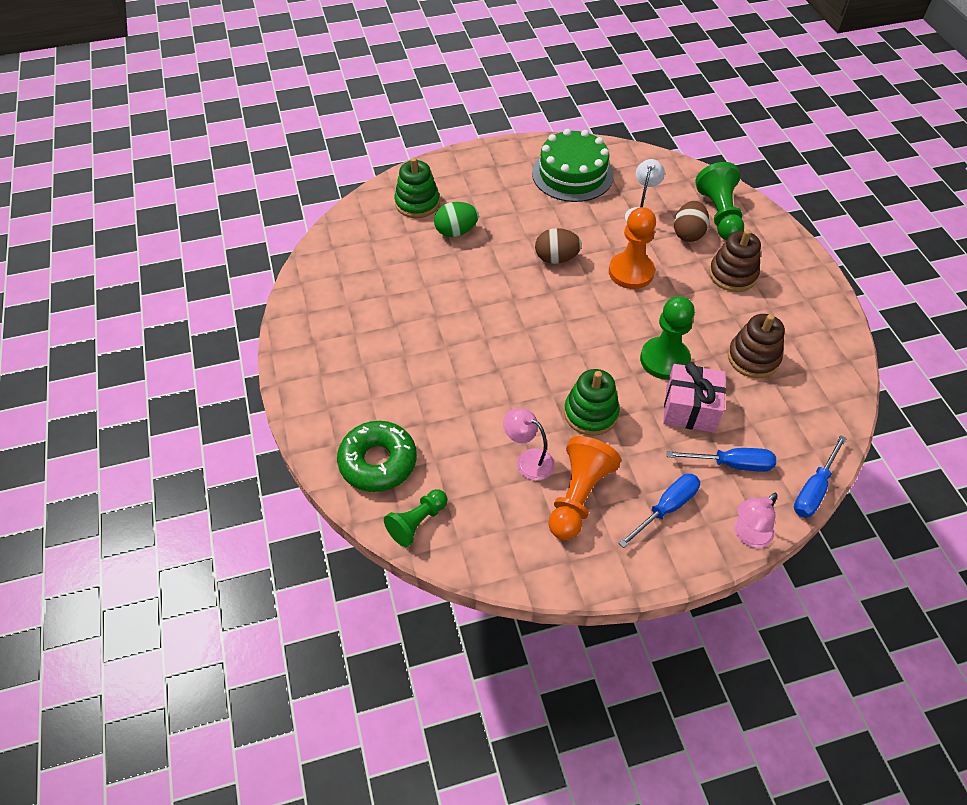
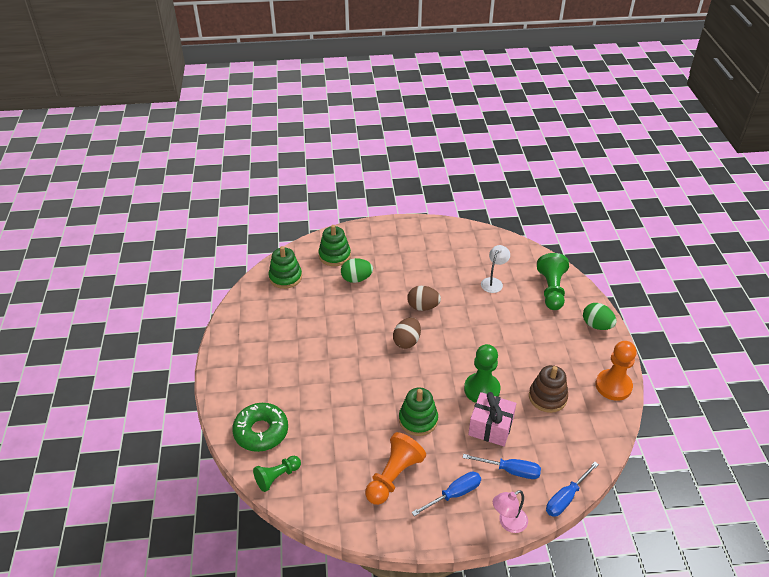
camera: 10 degrees right, 10 degrees down
(356, 241) = (285, 277): none -> green stacking toy
(528, 460) = (365, 446): pink lamp -> none
(572, 174) = (451, 248): green cake -> none
(631, 272) = (474, 323): orange pawn -> orange pawn (613, 386)
(688, 233) = (524, 301): brown egg -> brown egg (407, 341)
(732, 274) = (549, 335): brown stacking toy -> none
(790, 254) = (596, 325): none -> green egg

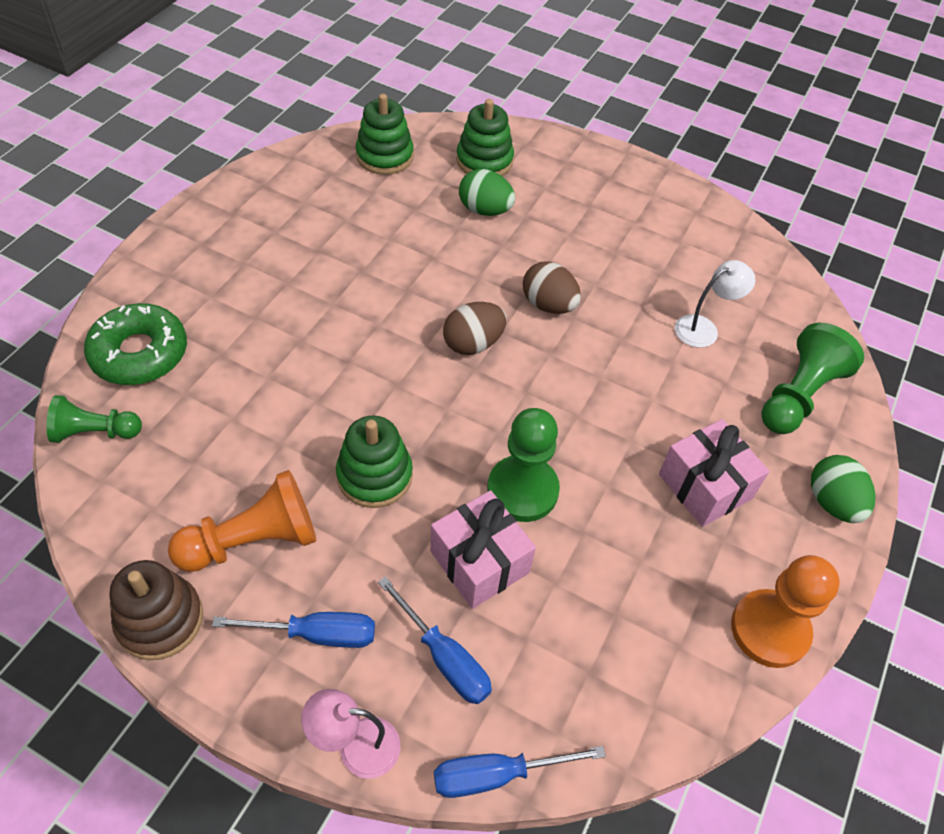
camera: 30 degrees right, 10 degrees up
(547, 346) = (705, 486): none -> pink gift
(547, 397) = (625, 573): brown stacking toy -> brown stacking toy (160, 620)

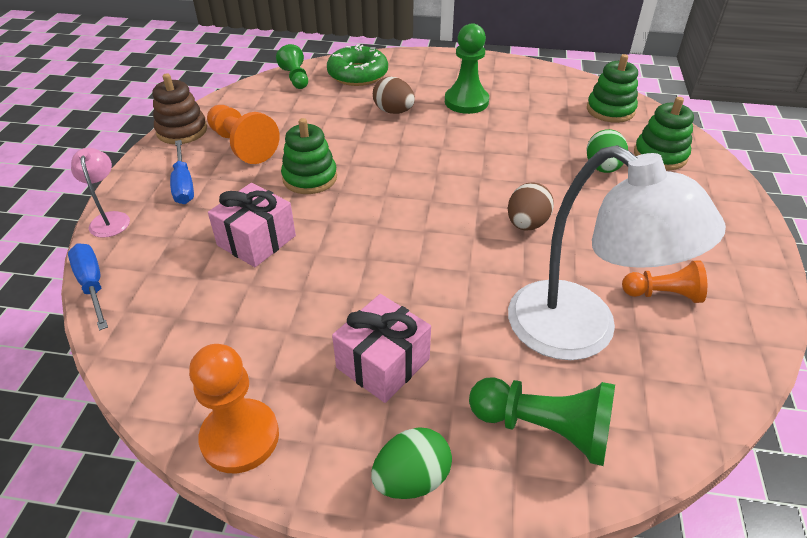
camera: 75 degrees right, 10 degrees down
(444, 657) = (176, 241): blue screwdriver -> none
(473, 343) = (454, 193): brown egg -> brown egg (393, 111)
(522, 490) = (328, 249): green pawn -> green pawn (466, 102)
(675, 255) = (663, 294): none -> orange pawn
(704, 328) = (581, 332): white lamp -> white lamp, size x2.30

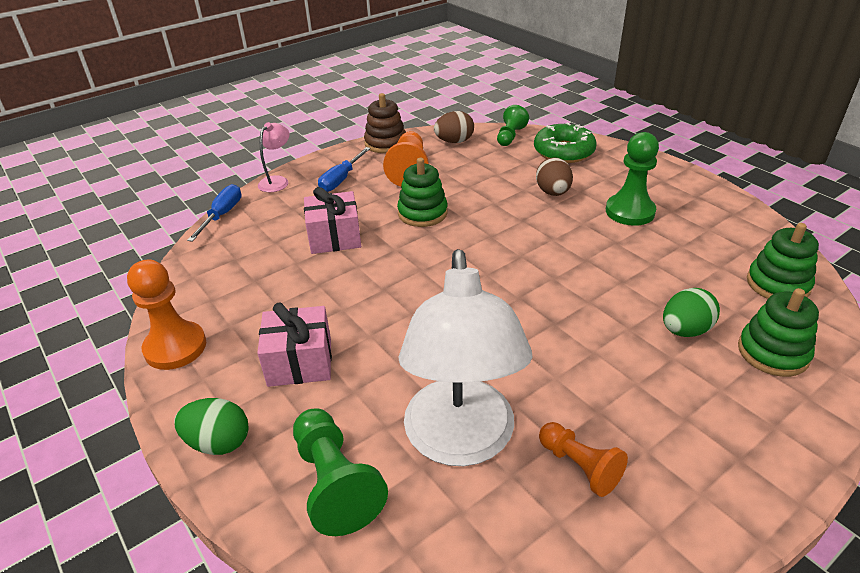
camera: 45 degrees right, 5 degrees down
(526, 224) = (539, 335): brown egg -> brown egg (454, 141)

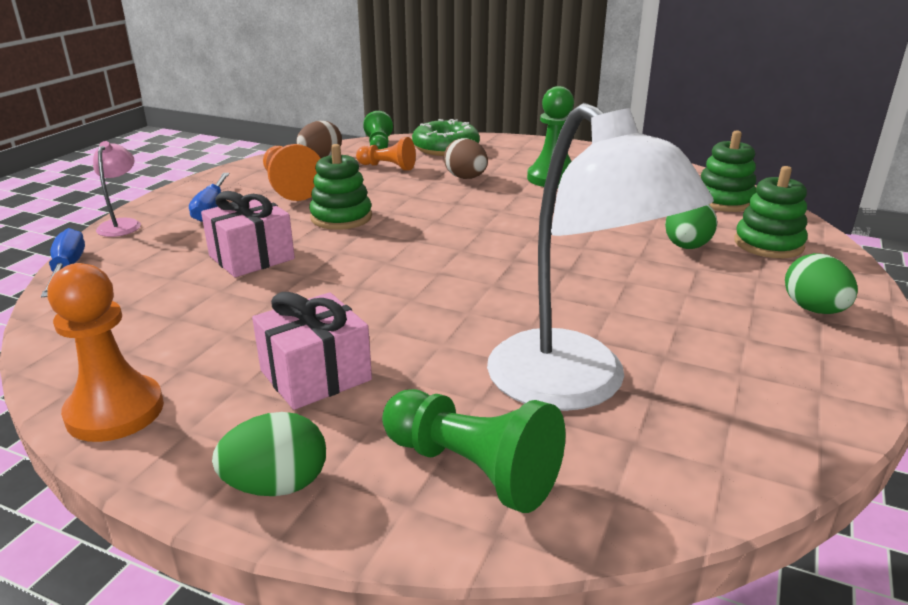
camera: 30 degrees left, 10 degrees down
(385, 143) = (239, 171): brown stacking toy -> none
(579, 466) = (705, 367): orange pawn -> orange pawn (388, 167)
(742, 444) = (813, 310): none -> green egg

